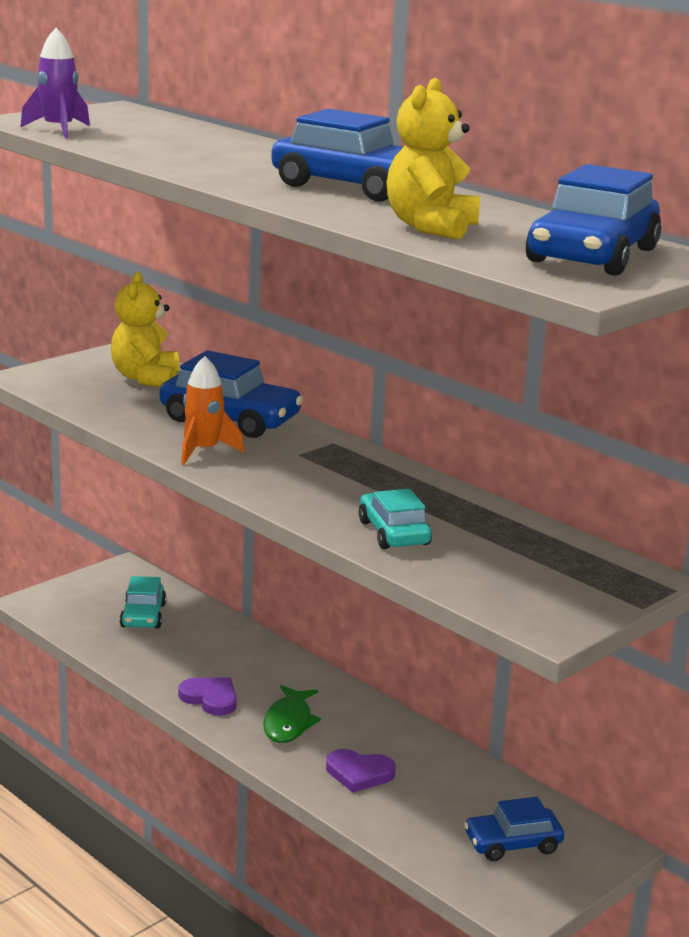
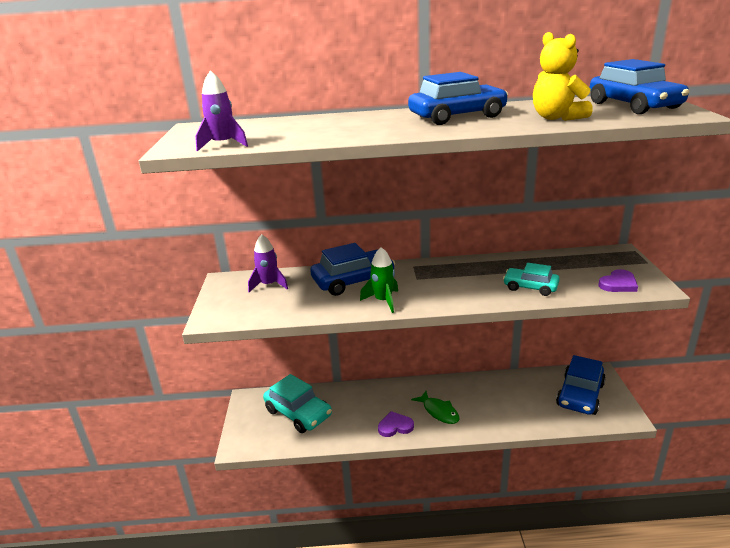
camera: 45 degrees left, 5 degrees up
(143, 615) = (298, 413): turquoise car -> turquoise car, size x1.62
(146, 378) = (269, 285): yellow teddy bear -> purple rocket
(204, 451) = (383, 301): orange rocket -> green rocket
(359, 773) = (497, 411): purple heart -> purple heart (618, 284)
(512, 843) = (580, 395): blue car -> blue car, size x1.62

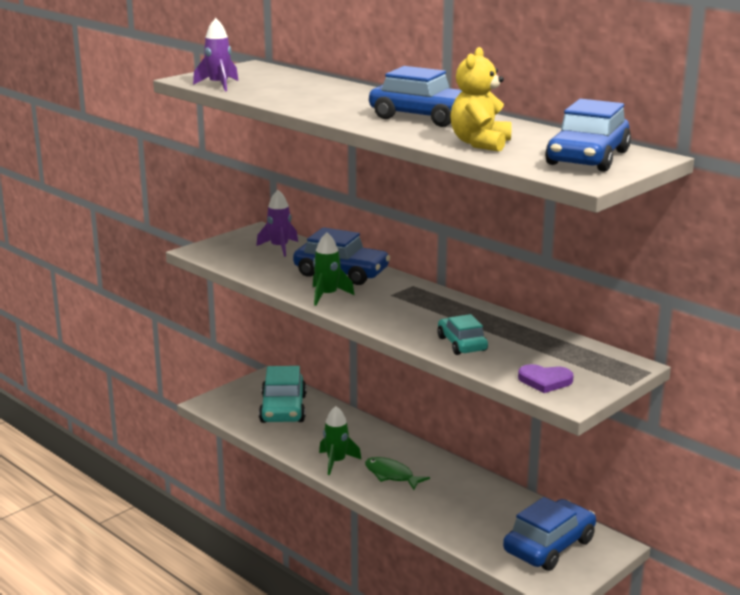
camera: 45 degrees right, 5 degrees down
(395, 426) = (336, 462): purple heart -> green rocket
(439, 412) = (391, 475): green fish -> green fish turned 120 degrees clockwise
(580, 395) = (549, 546): blue car -> blue car turned 150 degrees clockwise

